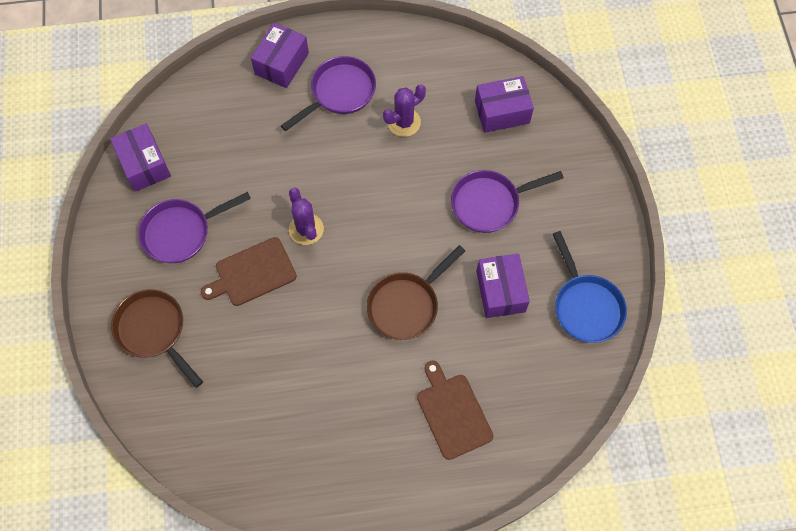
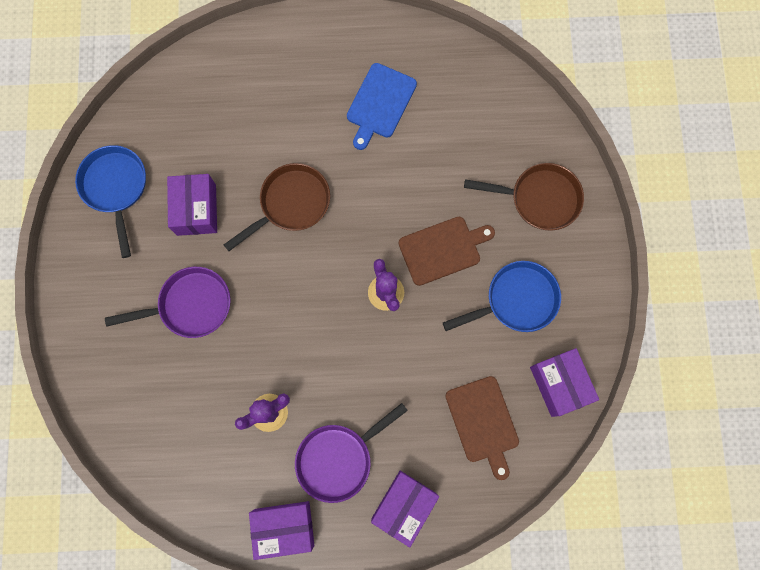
camera: 175 degrees left, 10 degrees up
(154, 331) = (539, 199): brown pan -> brown pan turned 45 degrees counterclockwise
(181, 232) = (516, 300): purple pan -> blue pan
(323, 420) = (380, 104): none -> blue cutting board
(453, 413) = (260, 100): brown cutting board -> brown cutting board (483, 423)
(502, 112) = (157, 416): purple box -> purple box (284, 527)

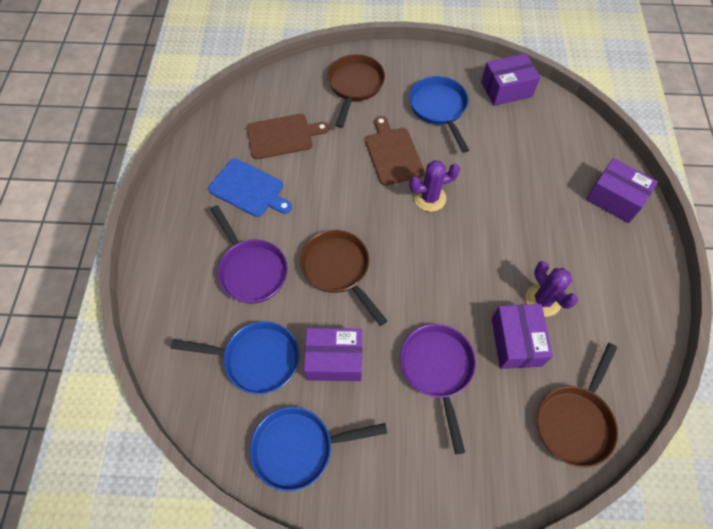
camera: 85 degrees left, 15 degrees down
(144, 435) = (575, 421): none -> brown pan
(194, 141) = (256, 359): none -> blue pan
(284, 527) = (647, 292): purple box -> purple box (516, 342)
(338, 458) = (580, 245): purple pan -> purple pan (251, 270)
(483, 423) = (540, 139): brown cutting board -> brown cutting board (283, 136)

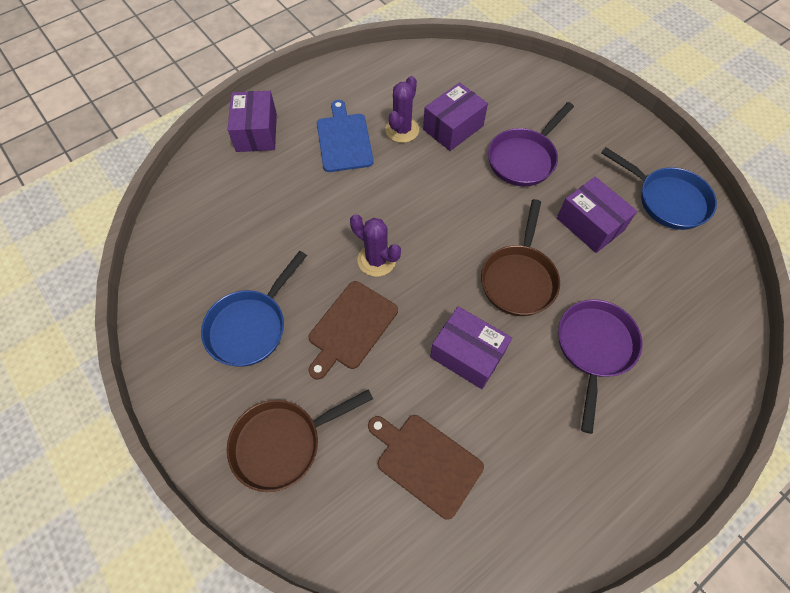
camera: 130 degrees left, 0 degrees up
(249, 189) = (522, 433): blue cutting board -> blue cutting board (344, 140)
(256, 359) = (651, 276): blue pan -> none
(506, 89) = (171, 281): purple box -> purple box (467, 354)
(575, 421) = (476, 73): brown pan -> none

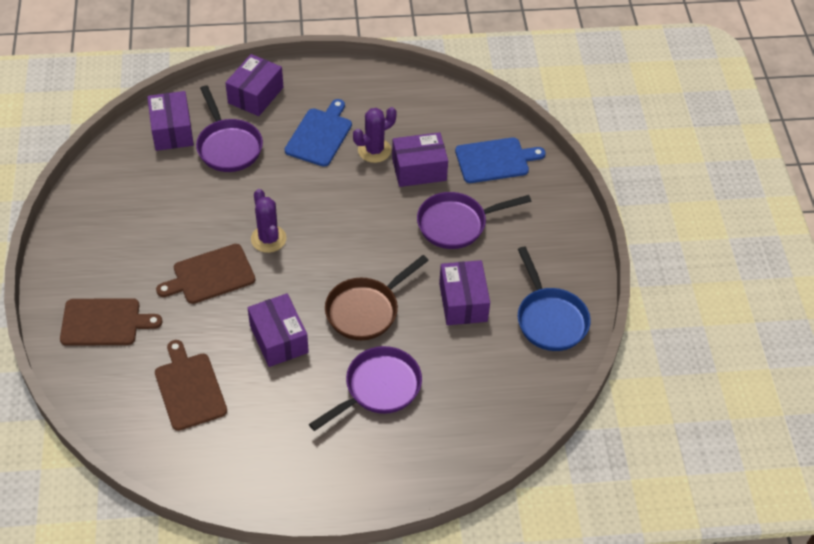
camera: 30 degrees right, 10 degrees down
(201, 204) = (172, 131): none -> purple box
(250, 326) = (141, 236): blue pan -> none
(268, 192) = (228, 146): none -> purple pan
(282, 443) = (104, 322): brown pan -> brown cutting board
(506, 90) = (495, 160): none -> blue cutting board

